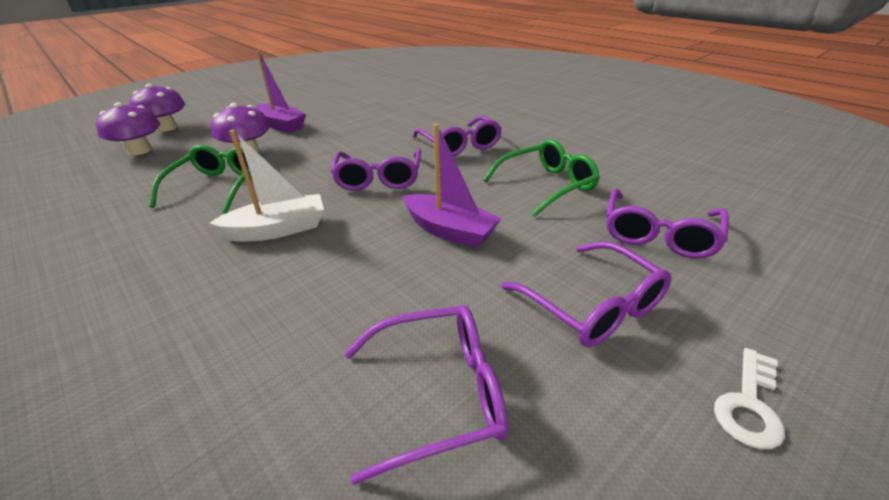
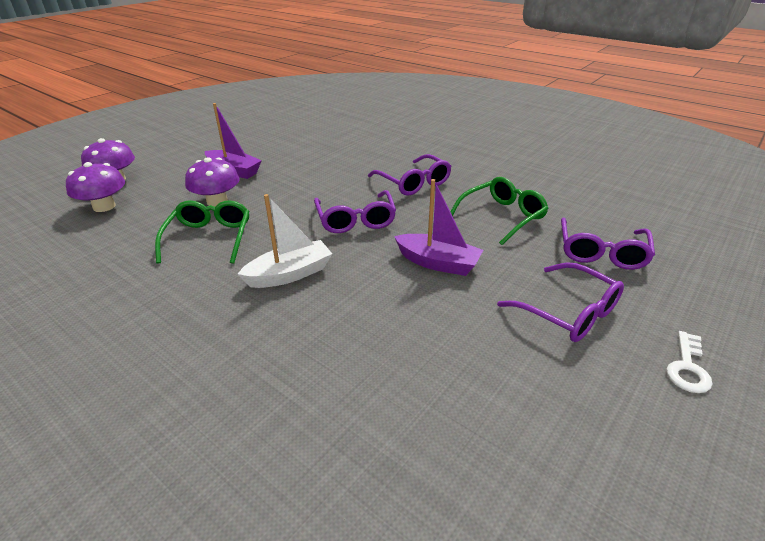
camera: 10 degrees left, 0 degrees up
(439, 393) = (481, 386): purple glasses -> none

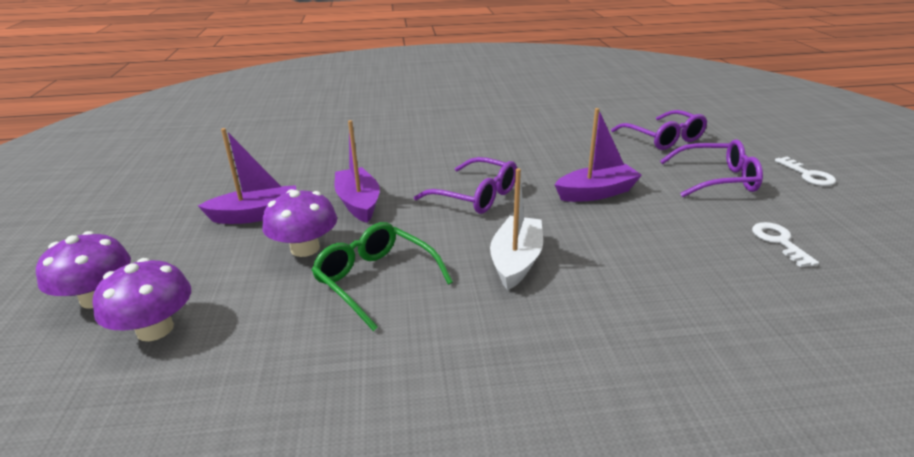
camera: 45 degrees left, 5 degrees down
(288, 189) = (358, 203): none -> purple boat
(414, 183) = (460, 149): purple glasses -> none
(498, 393) = (779, 242): none -> white key
(502, 216) = (569, 144): green glasses -> none

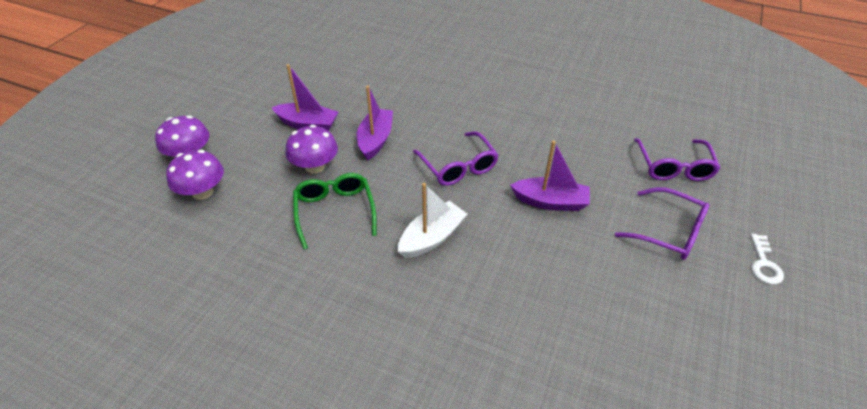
camera: 30 degrees right, 15 degrees up
(779, 242) = (645, 315): white key -> none

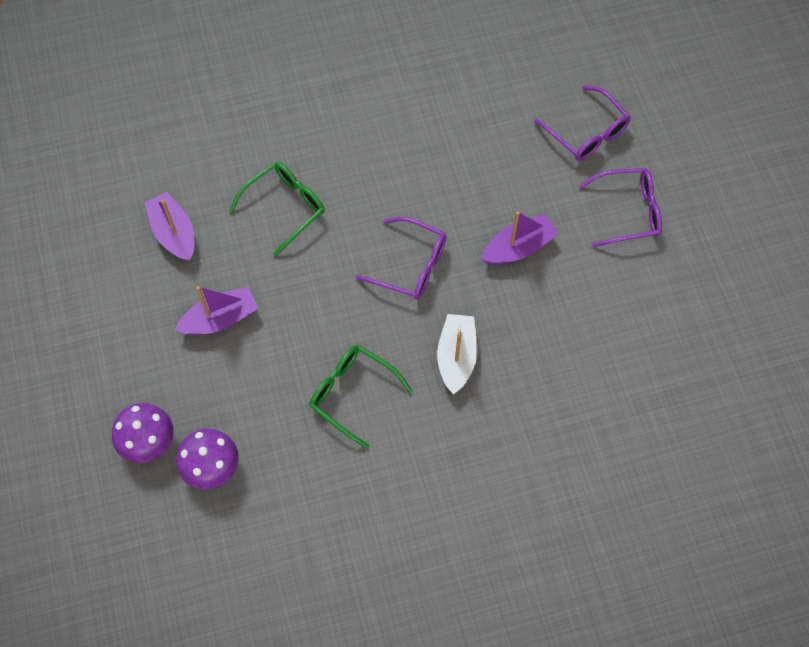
camera: 40 degrees left, 20 degrees up
(315, 166) = (283, 361): purple mushroom -> none
(375, 140) = (306, 289): purple boat -> purple boat (174, 233)
(412, 96) = (285, 207): none -> green glasses
(763, 264) = (711, 194): white key -> none

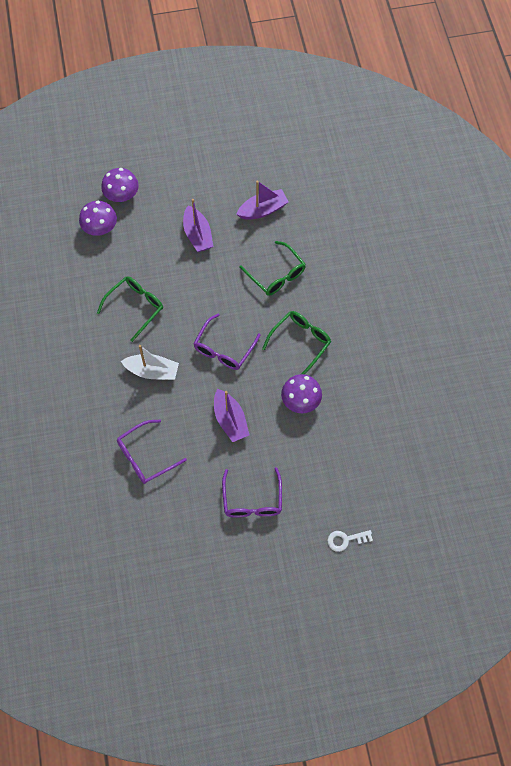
camera: 95 degrees right, 0 degrees up
(390, 170) = (300, 342): none -> green glasses
(479, 165) = (300, 401): none -> purple mushroom
(587, 133) = (323, 481): purple glasses -> purple glasses (145, 457)
(660, 105) = (346, 540): none -> white key

